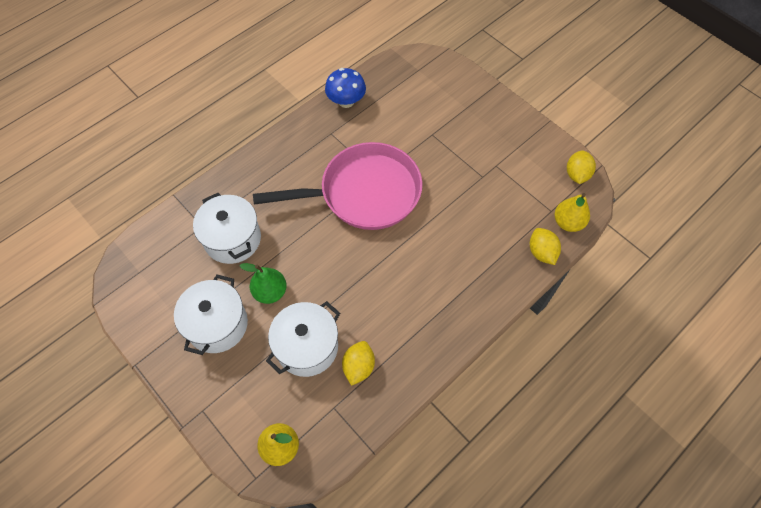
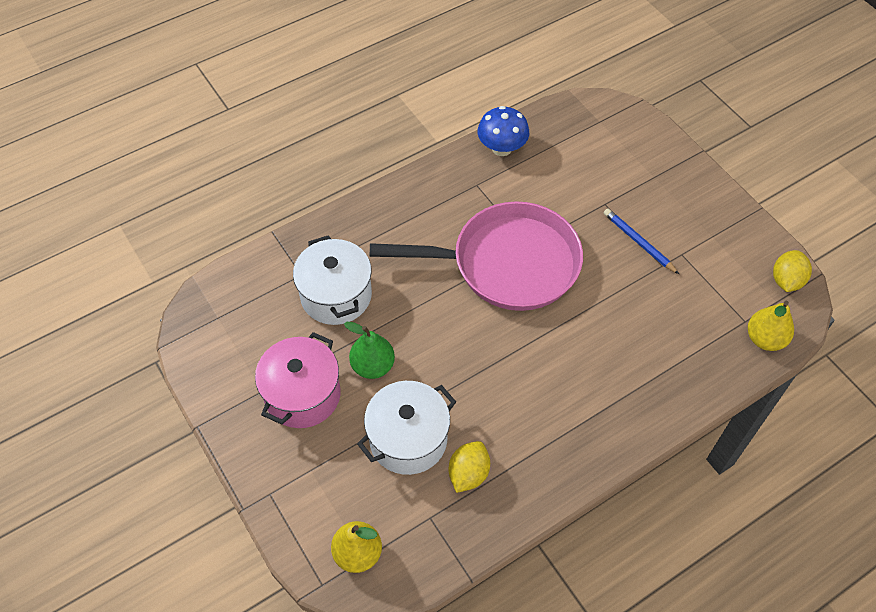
camera: 10 degrees right, 5 degrees down
(217, 324) = (302, 395): white pot -> pink pot
(462, 161) = (638, 242): none -> blue pencil
(541, 252) = (724, 371): yellow lemon -> none

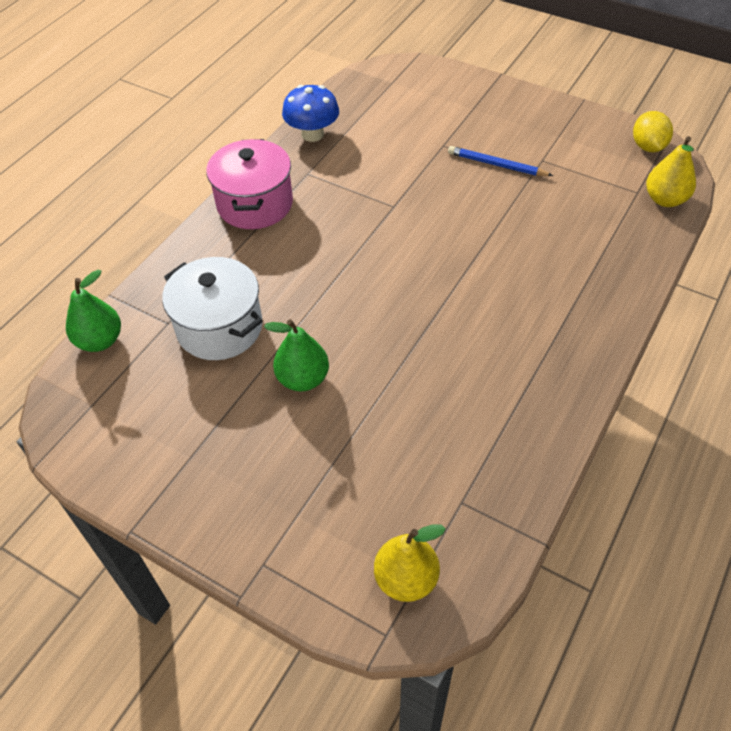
camera: 25 degrees left, 5 degrees down
(247, 268) = (100, 341): none -> green pear
(302, 395) = (240, 441): pink pot -> pink pot (255, 204)
(408, 439) = (387, 434): white pot -> none
(468, 474) = (473, 439): yellow lemon -> none
(506, 263) = (383, 229): pink pan -> none

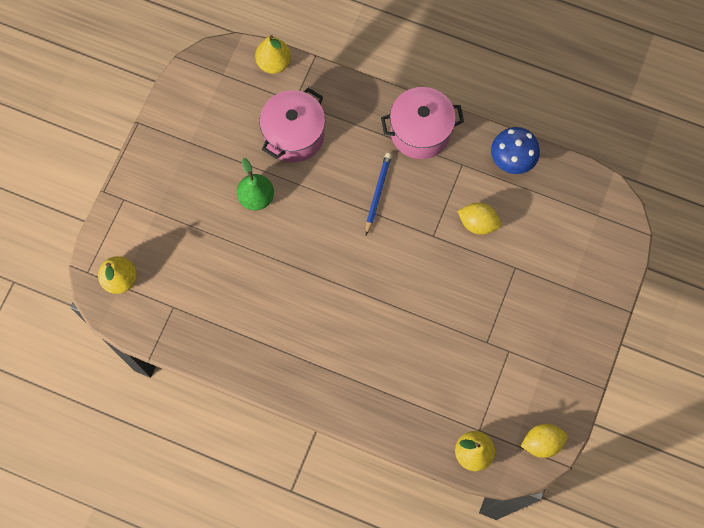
camera: 80 degrees right, 20 degrees up
(100, 341) = (274, 63): green pear -> yellow pear
(219, 327) = (294, 135): white pot -> pink pot
(384, 168) = (477, 223): none -> yellow lemon
(496, 164) = (496, 313): blue pencil -> blue pencil (378, 193)

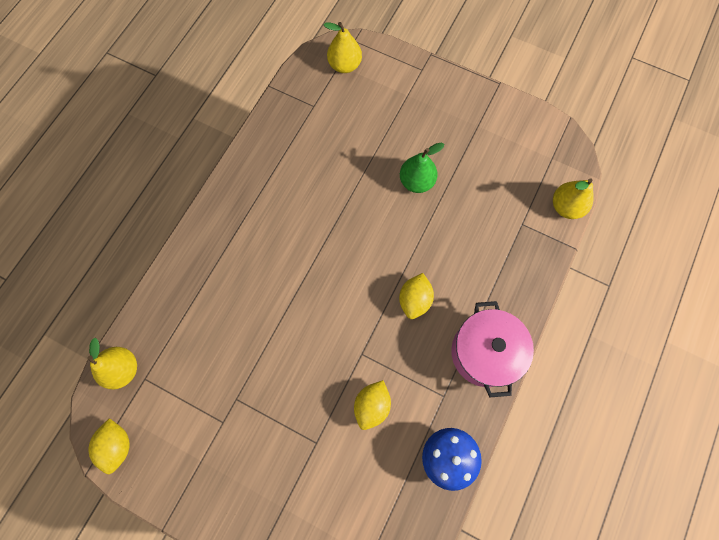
camera: 95 degrees right, 0 degrees up
(294, 135) = (483, 221): pink pot -> none
(378, 193) = (414, 300): blue pencil -> yellow lemon

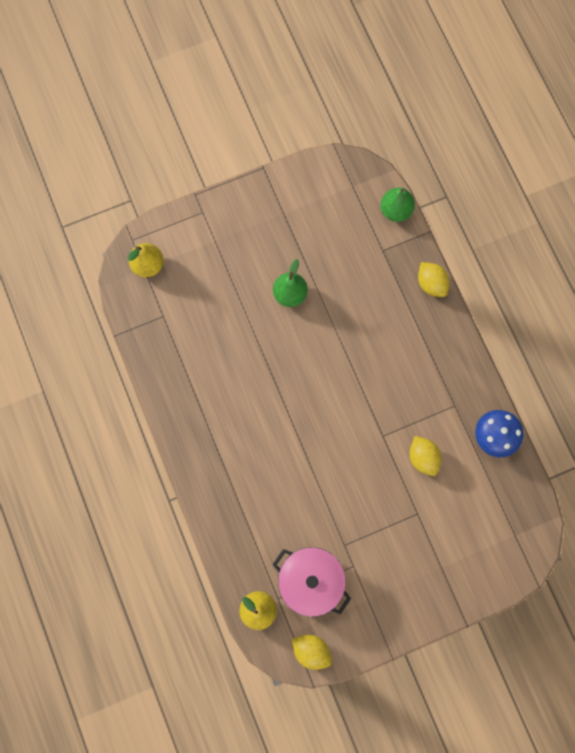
camera: 50 degrees left, 5 degrees up
(414, 300) = (375, 369): yellow lemon -> yellow lemon (431, 284)
(484, 353) = (448, 355): pink pot -> pink pot (310, 580)
(566, 207) = (395, 210): yellow pear -> green pear

